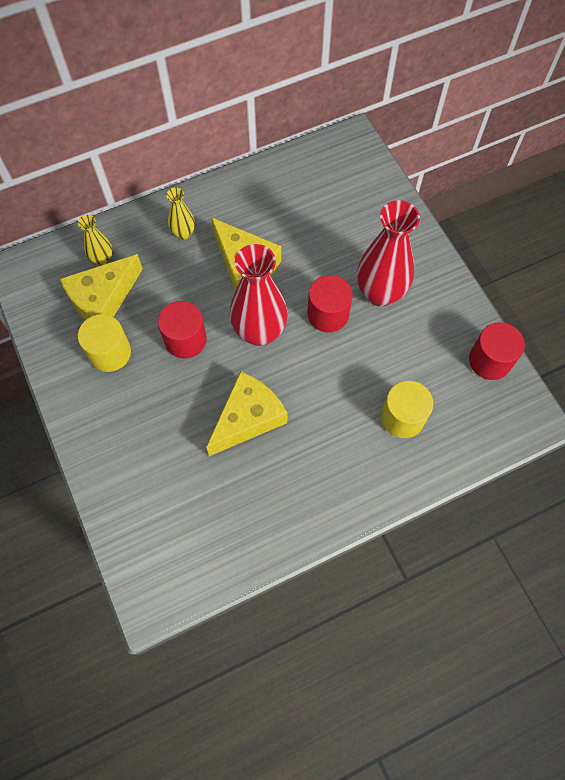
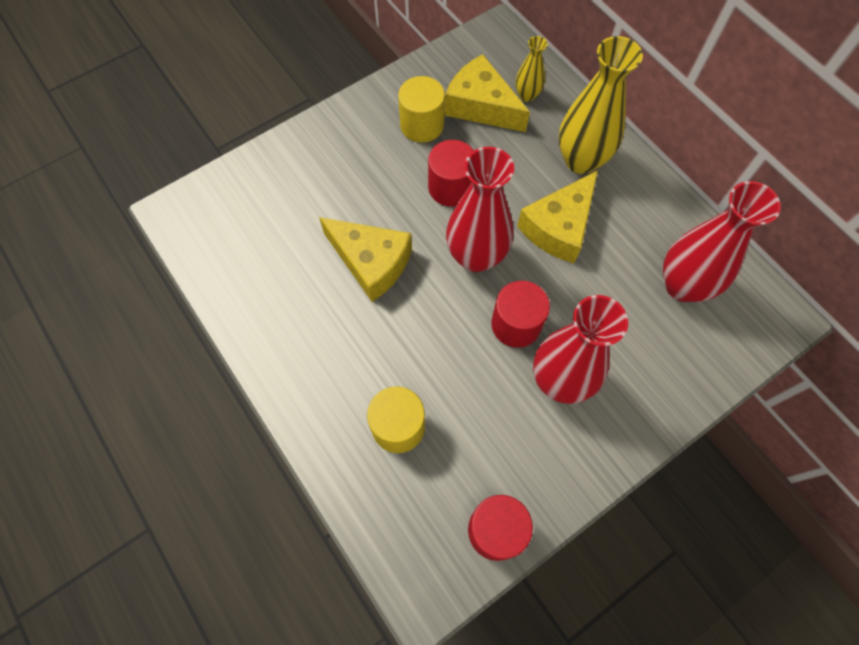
camera: 80 degrees right, 0 degrees up
(183, 233) = (581, 160): yellow vase -> yellow vase, size x1.99
(315, 193) = (682, 285): none -> red vase

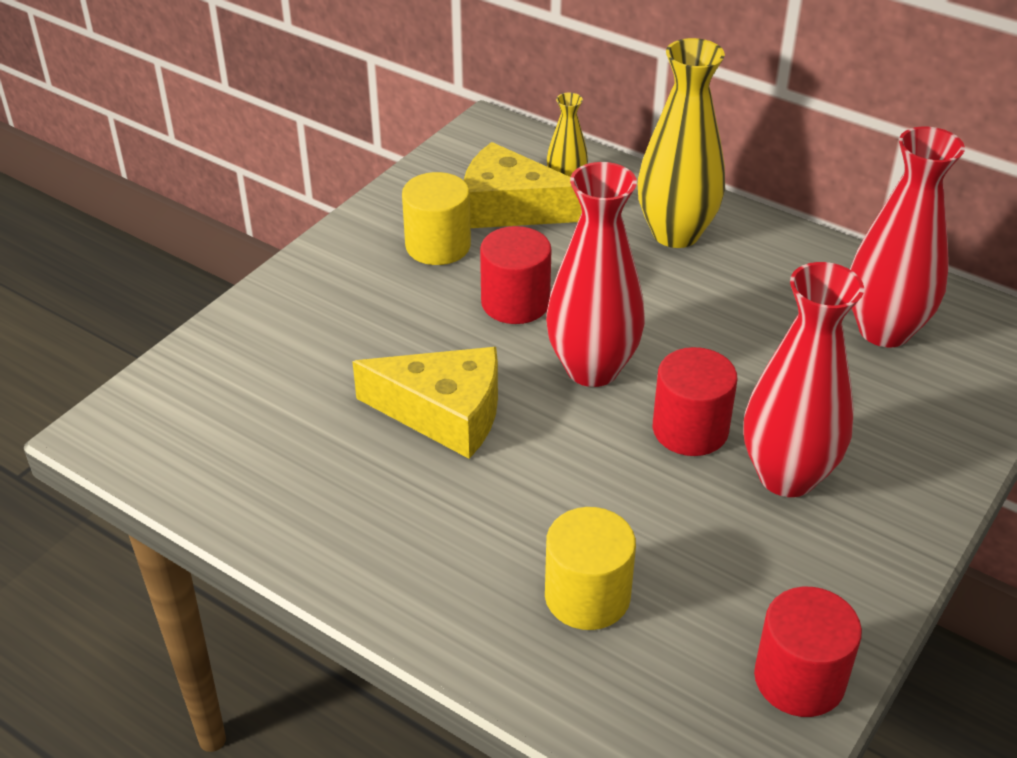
camera: 20 degrees left, 25 degrees down
(559, 227) = (687, 309): yellow cheese -> none

